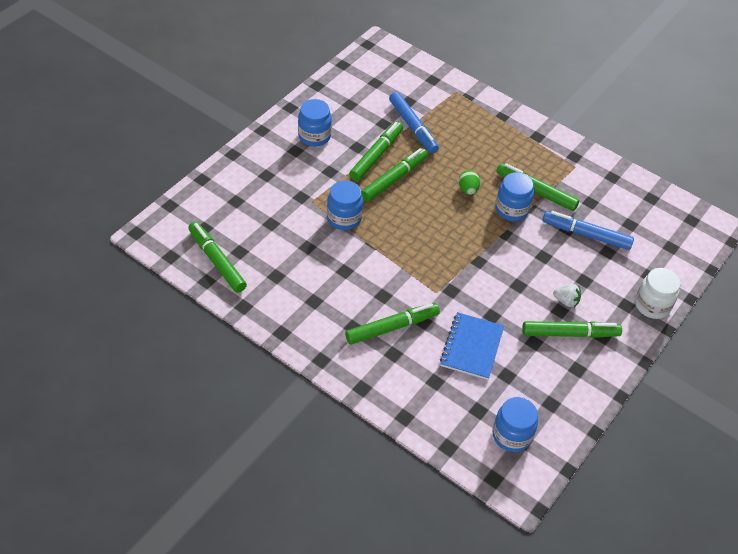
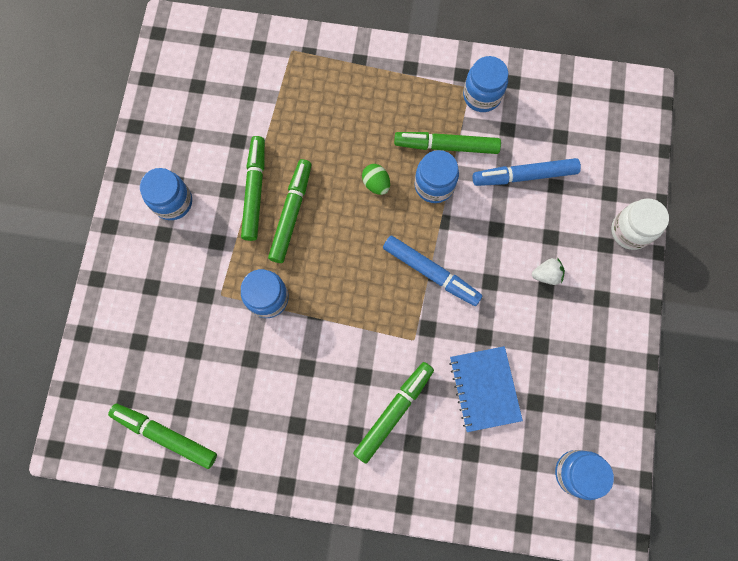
camera: 25 degrees left, 25 degrees up
(413, 127) = (272, 128): blue marker -> blue marker (431, 272)
(570, 334) = (570, 314): green marker -> none
(582, 174) = (482, 95): none -> blue jar

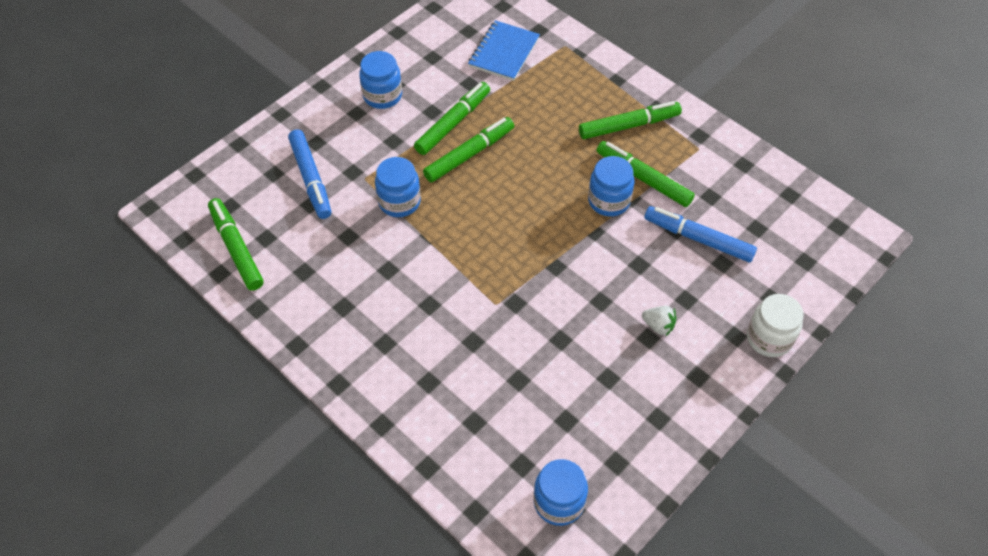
camera: 35 degrees right, 20 degrees down
(376, 184) = (558, 172): green egg -> none
(394, 412) = (432, 347): green marker -> green marker (629, 126)
(431, 272) = (552, 263): blue marker -> blue marker (311, 179)
(482, 95) = (706, 159): blue jar -> none
(484, 389) = (527, 380): blue notebook -> blue notebook (504, 52)

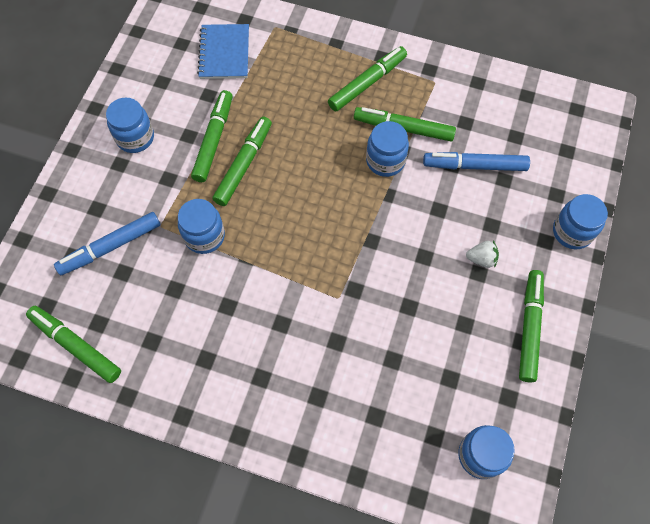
camera: 25 degrees left, 10 degrees up
(311, 179) = (110, 247): blue marker -> blue marker turned 105 degrees clockwise
(673, 408) = (529, 328): none -> green marker
(769, 338) = (572, 232): white jar -> blue jar

